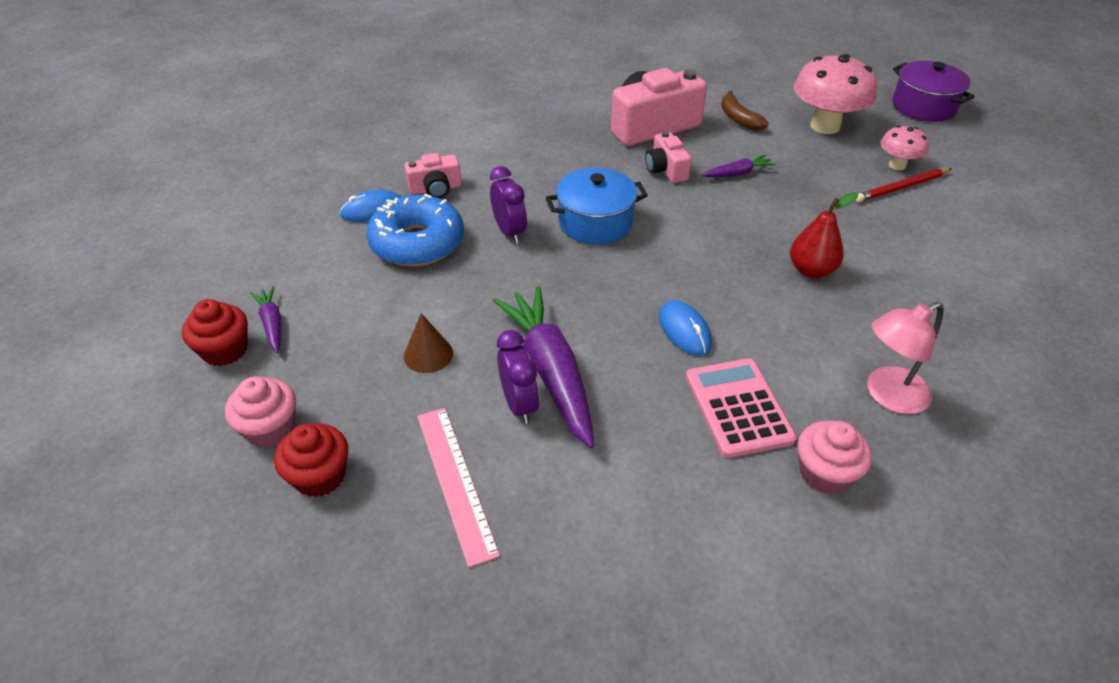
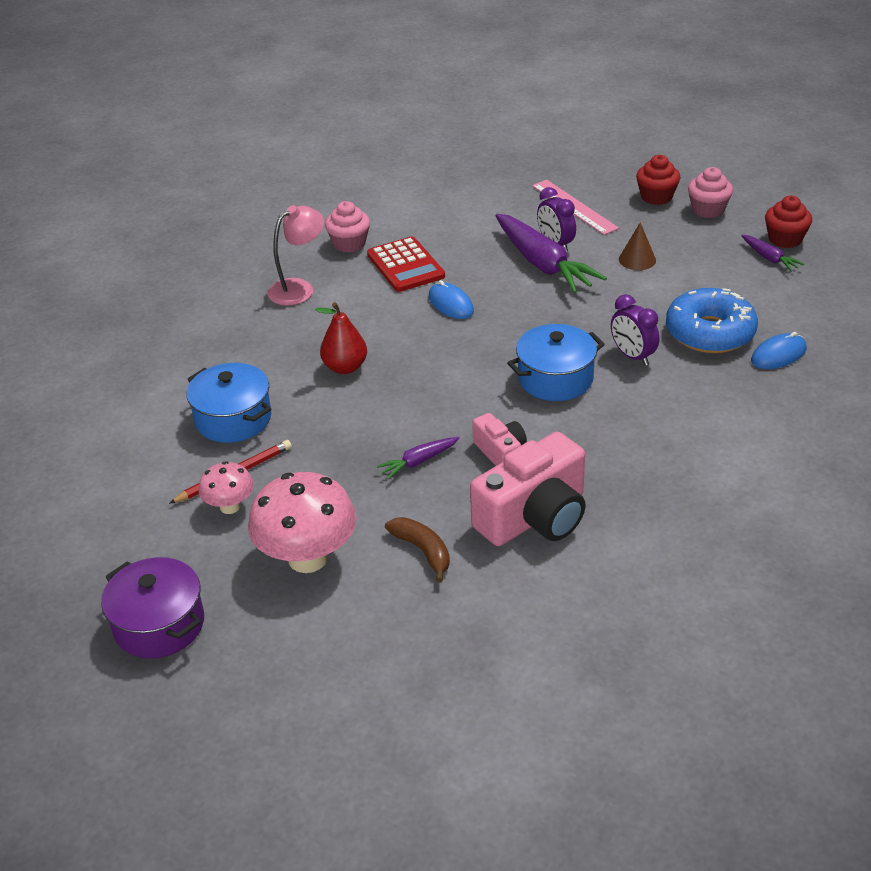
camera: 170 degrees right, 5 degrees down
(435, 189) = (736, 387): pink camera -> none
(738, 408) = (405, 265): pink calculator -> red calculator
(919, 235) = (233, 419): none -> blue pot

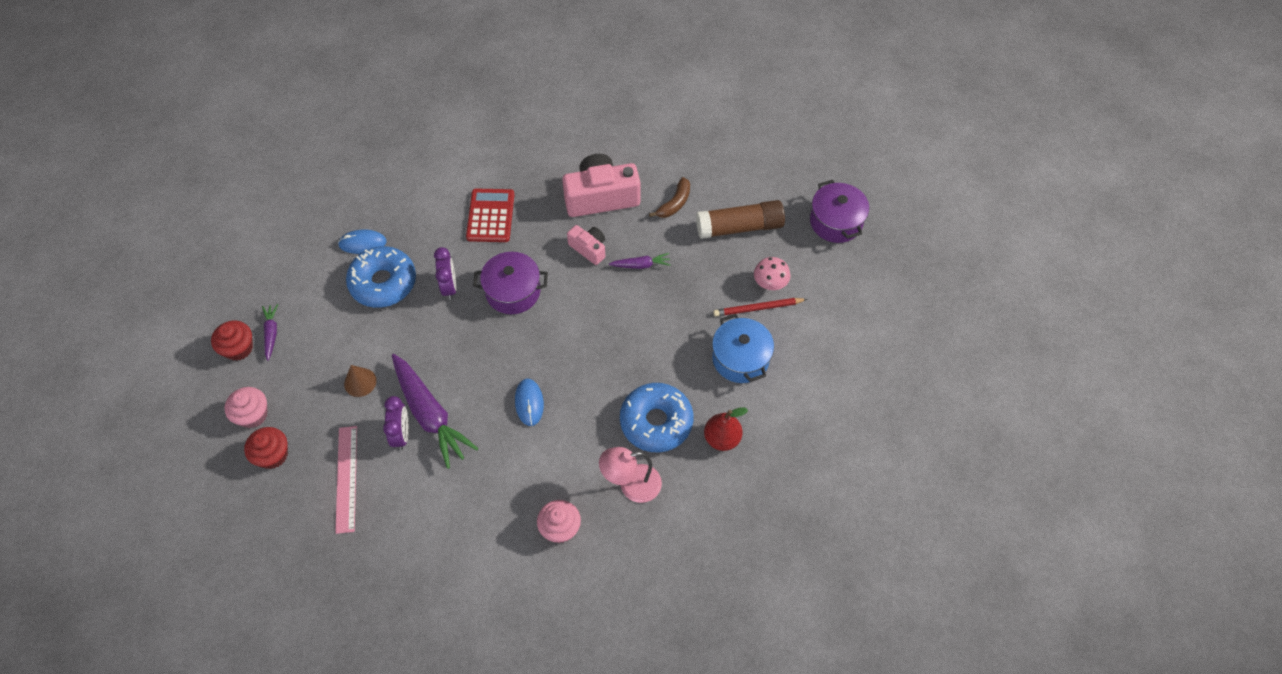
camera: 155 degrees left, 20 degrees up
(302, 336) = (656, 422): none -> blue donut
(308, 558) = (739, 227): pink mushroom -> brown glue stick
(345, 367) = (642, 372): red pear -> red pear (722, 438)
(405, 265) = (533, 470): red calculator -> red calculator (490, 216)
(423, 551) = (674, 203): brown banana -> brown banana turned 135 degrees counterclockwise
(501, 453) = (589, 249): pink camera -> pink camera turned 135 degrees clockwise
(543, 264) = (430, 414): purple carrot -> purple carrot turned 150 degrees clockwise
(555, 379) = (513, 291): blue pot -> purple pot

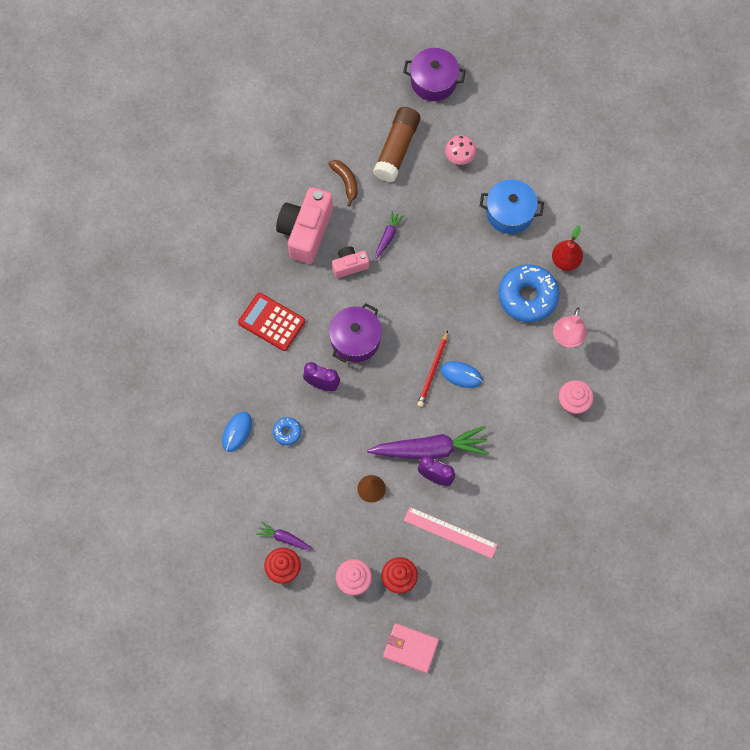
camera: 60 degrees left, 10 degrees up
(199, 503) = (410, 648): none -> pink wallet
(383, 283) = (287, 432): blue donut -> blue donut, size x0.46
(758, 308) = (475, 177): red pencil -> red pencil (433, 370)

